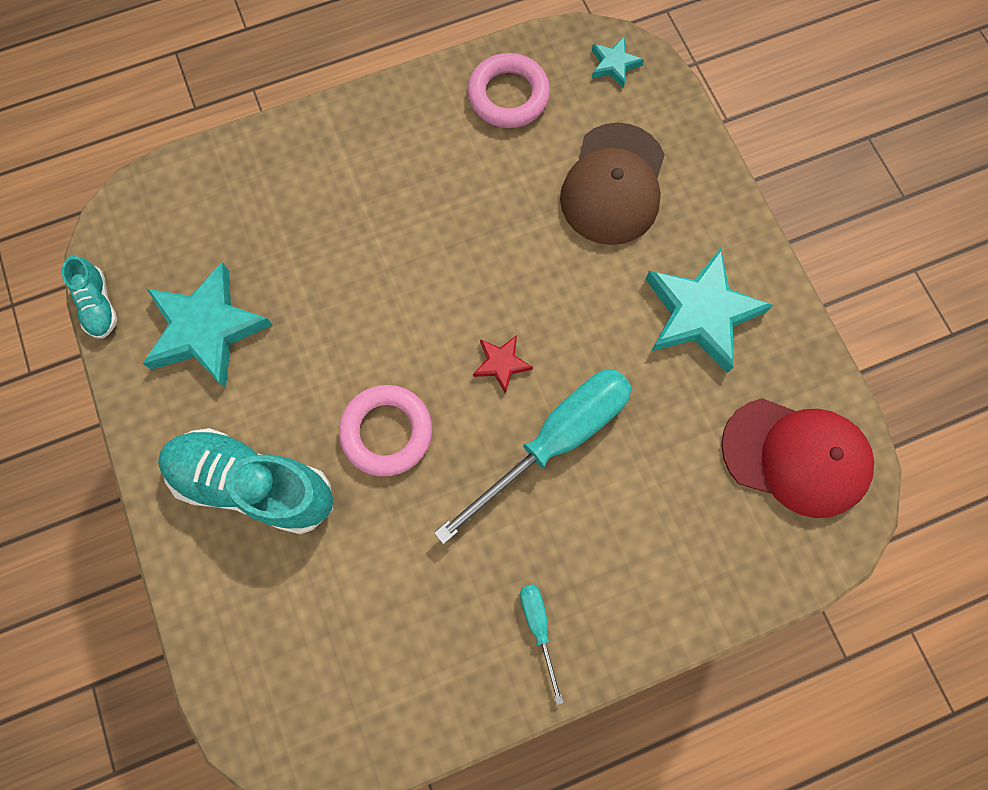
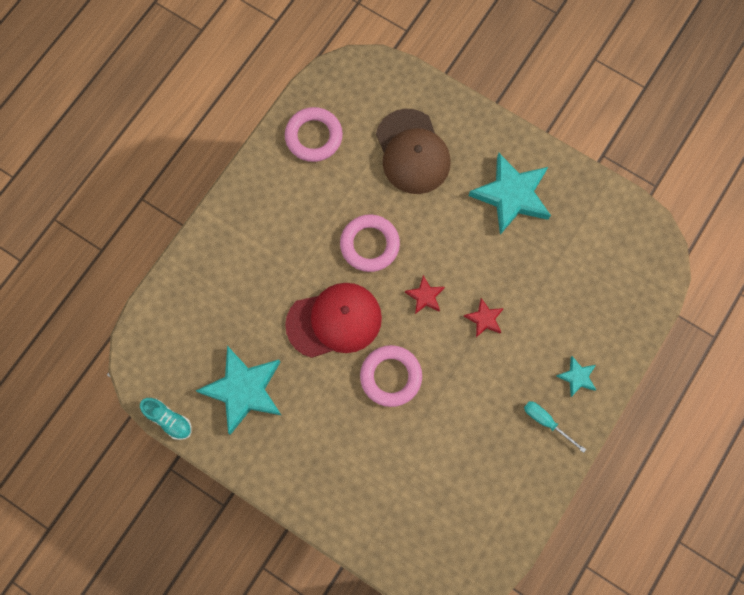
camera: 35 degrees left, 0 degrees up
(254, 484) = (340, 456): turquoise shoe -> none
(480, 259) = (369, 245): none -> pink ring
(555, 441) = (484, 319): turquoise screwdriver -> red star
(614, 64) = (361, 78): turquoise star -> turquoise star (577, 377)
(795, 457) = (613, 241): red cap -> red cap (334, 321)

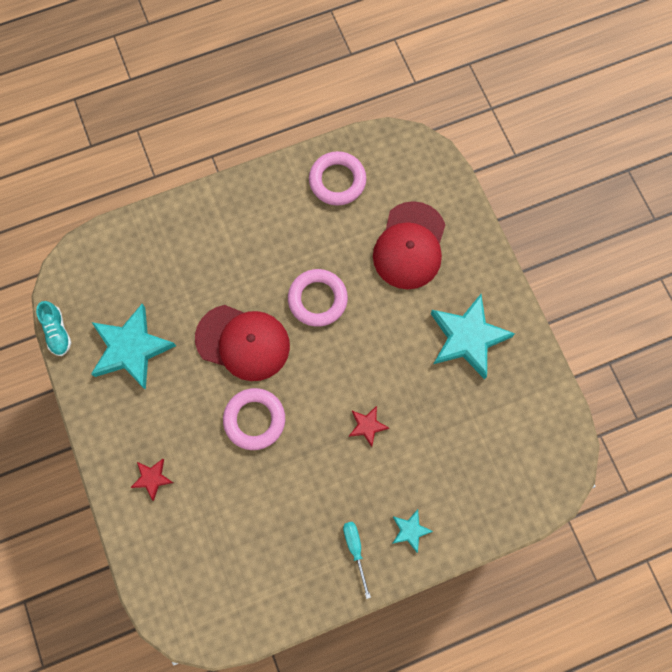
camera: 35 degrees right, 0 degrees up
(412, 152) = (409, 246): brown cap -> red cap
(425, 296) = (331, 373): red star -> red star (152, 478)

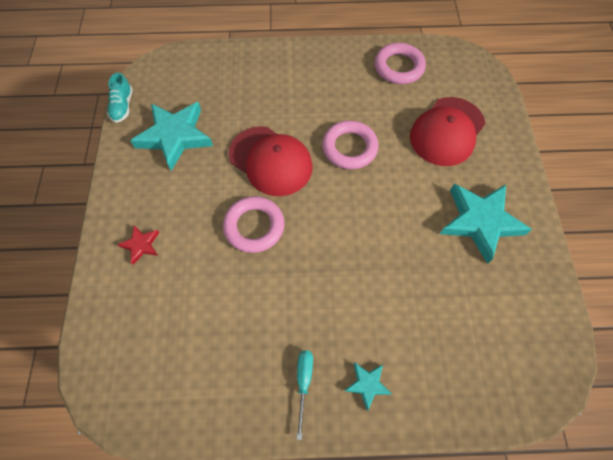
camera: 20 degrees right, 10 degrees down
(367, 426) = (357, 267): red star -> none

